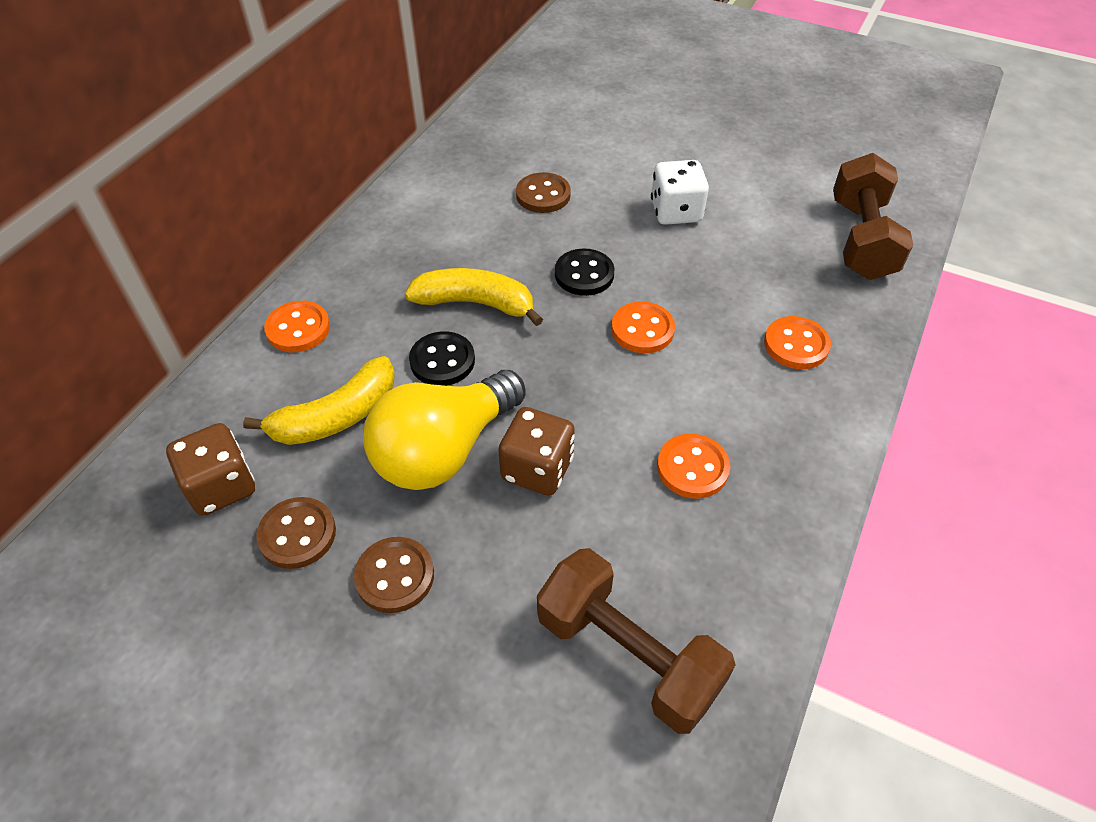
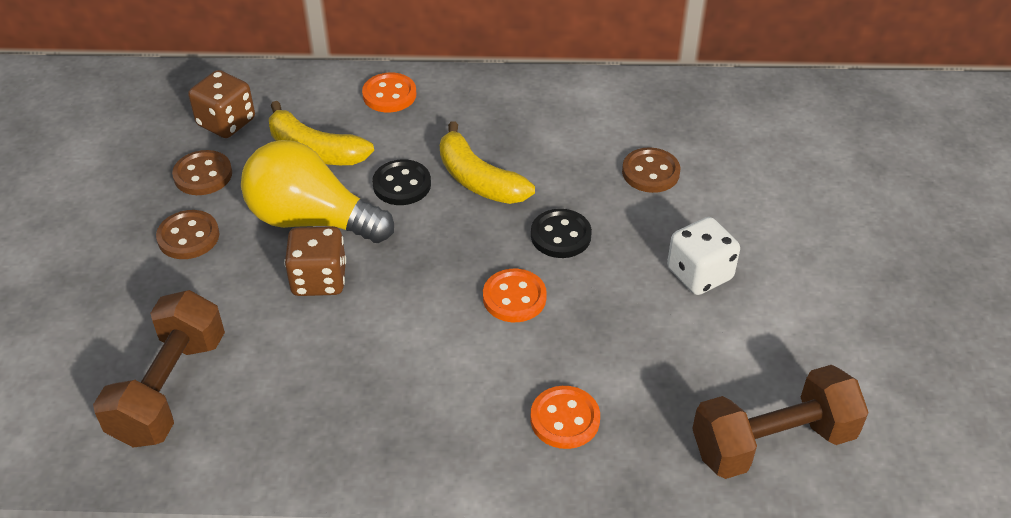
camera: 65 degrees right, 5 degrees down
(475, 303) = (478, 180): yellow banana -> yellow banana turned 150 degrees clockwise
(692, 468) = (368, 379): orange button -> none

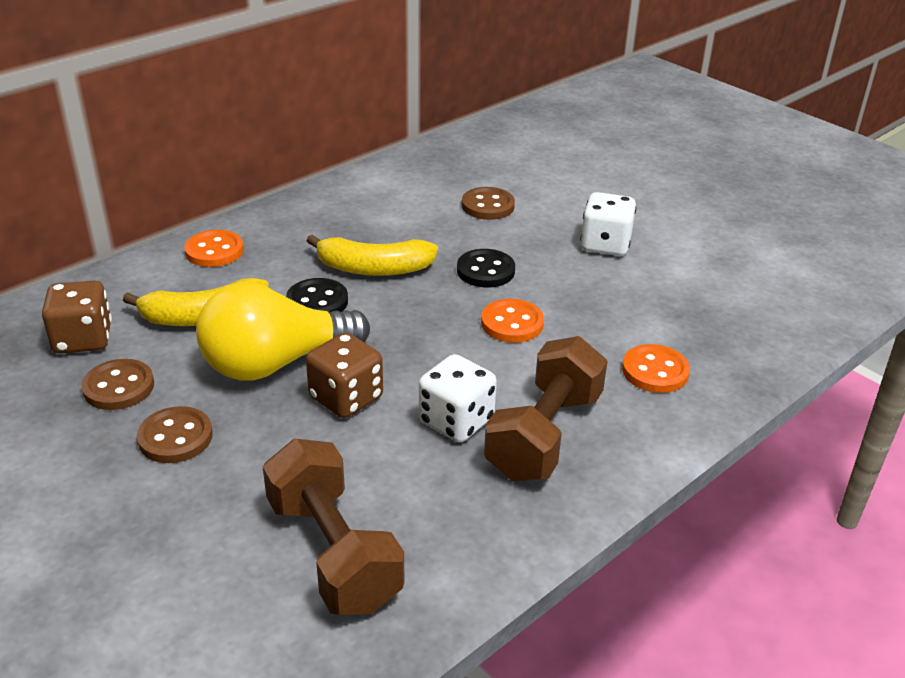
camera: 45 degrees left, 10 degrees down
(363, 351) = (456, 421): none -> white dice
(772, 442) = (781, 306): brown dumbbell -> brown dumbbell (544, 435)

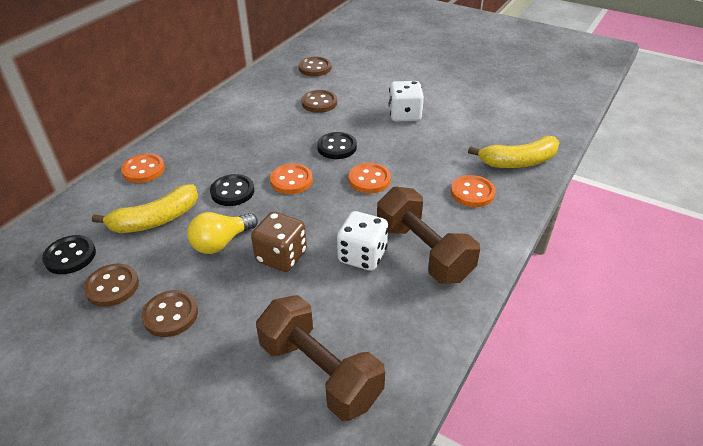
camera: 15 degrees left, 5 degrees up
(83, 339) = (70, 256): brown dice -> black button
(275, 363) = (221, 243): yellow light bulb -> yellow light bulb, size x0.60
(374, 268) = (262, 160): yellow banana -> yellow banana (518, 162)
(402, 303) = (291, 180): none -> orange button
(503, 156) = (315, 68): none -> brown button
(544, 435) = (423, 252): brown dumbbell -> brown dumbbell turned 45 degrees counterclockwise

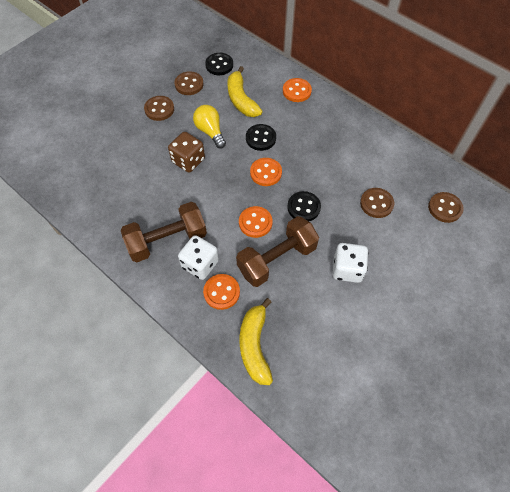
camera: 100 degrees right, 20 degrees up
(320, 372) = (96, 170): brown dumbbell -> brown dumbbell (277, 259)
(362, 256) = (175, 204): white dice -> white dice (200, 264)

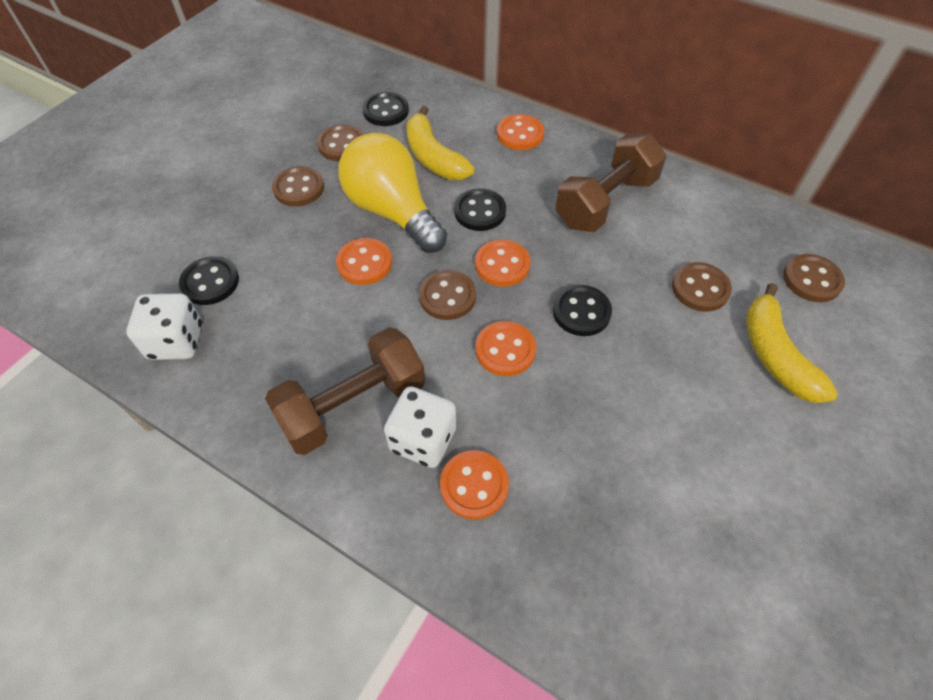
camera: 10 degrees left, 5 degrees down
(102, 160) = (210, 282): none -> black button
(188, 161) = (364, 263): brown dice -> orange button
(210, 131) = (392, 212): yellow light bulb -> yellow light bulb, size x1.68
(230, 187) = (447, 296): none -> brown button
(255, 345) = (561, 579): yellow banana -> yellow banana (775, 355)
(277, 259) = (559, 408): brown dumbbell -> brown dumbbell (605, 202)
(347, 269) = (686, 406): white dice -> white dice (176, 341)

